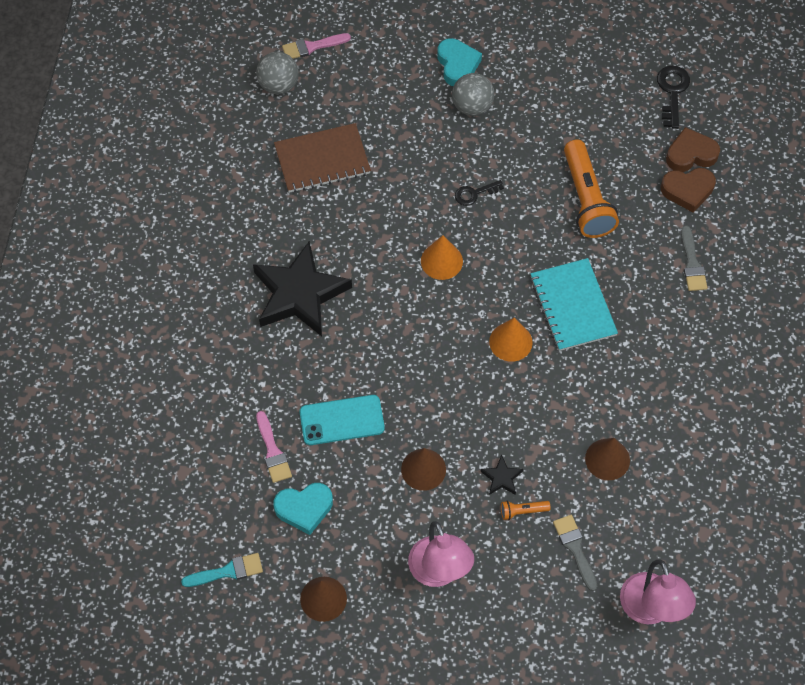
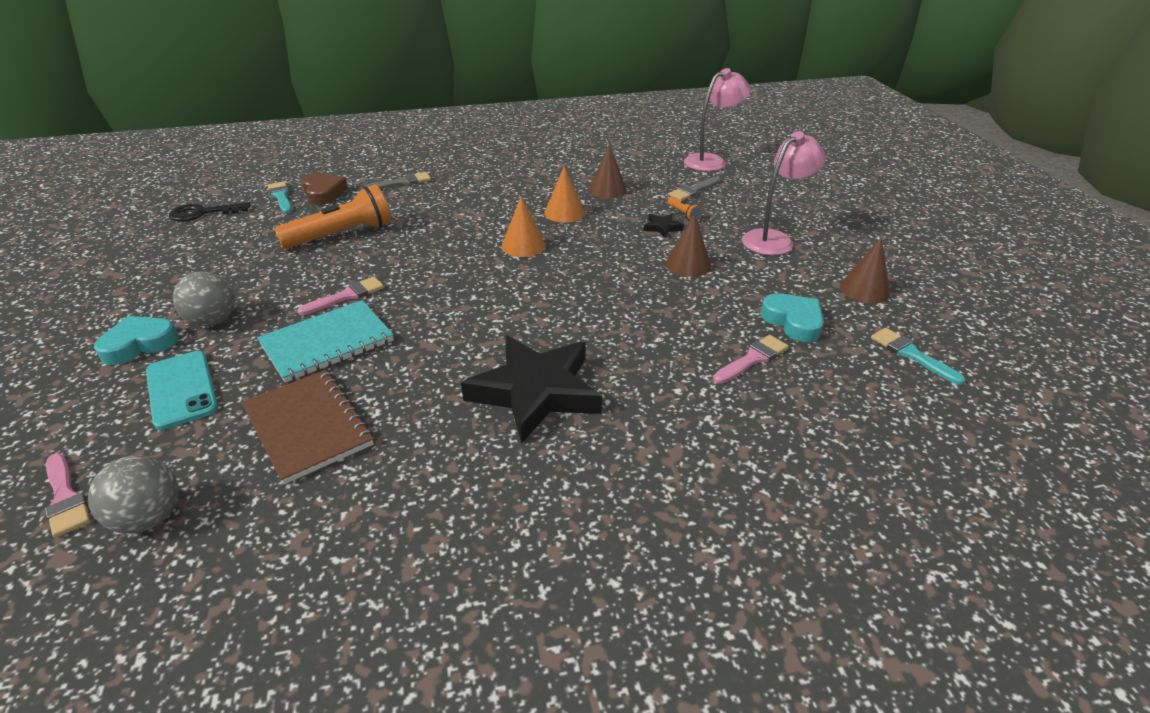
camera: 110 degrees left, 25 degrees down
(342, 420) = (677, 321): turquoise phone -> turquoise phone (181, 389)
(441, 261) = (445, 299): orange cone -> orange cone (564, 213)
(474, 193) = (346, 296): black key -> pink brush
(572, 306) = (468, 223): turquoise notebook -> turquoise notebook (327, 343)
(690, 154) = (281, 196): brown heart -> turquoise brush

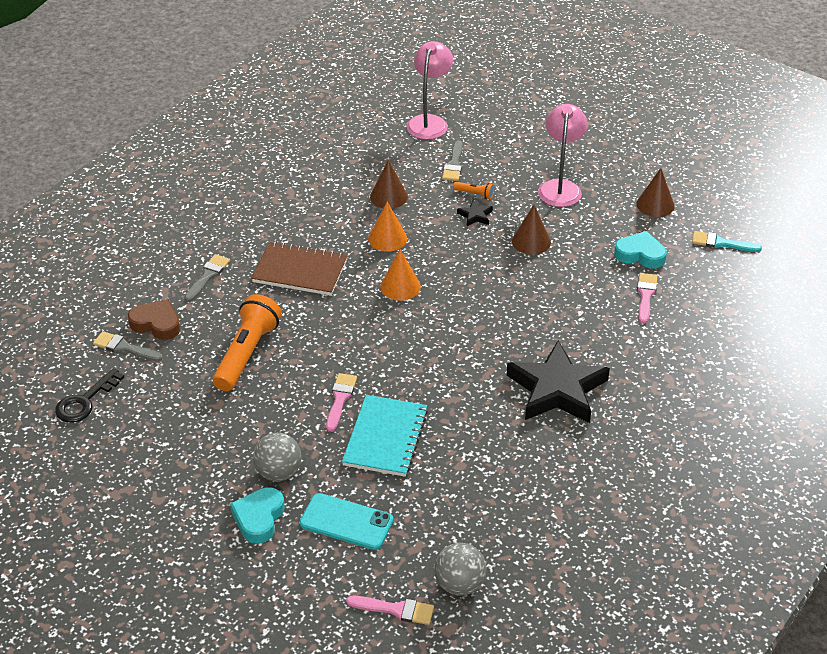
camera: 40 degrees left, 5 degrees up
(281, 196) = (124, 347): turquoise brush -> grey brush
(308, 426) = (462, 489): brown notebook -> brown notebook (300, 271)

